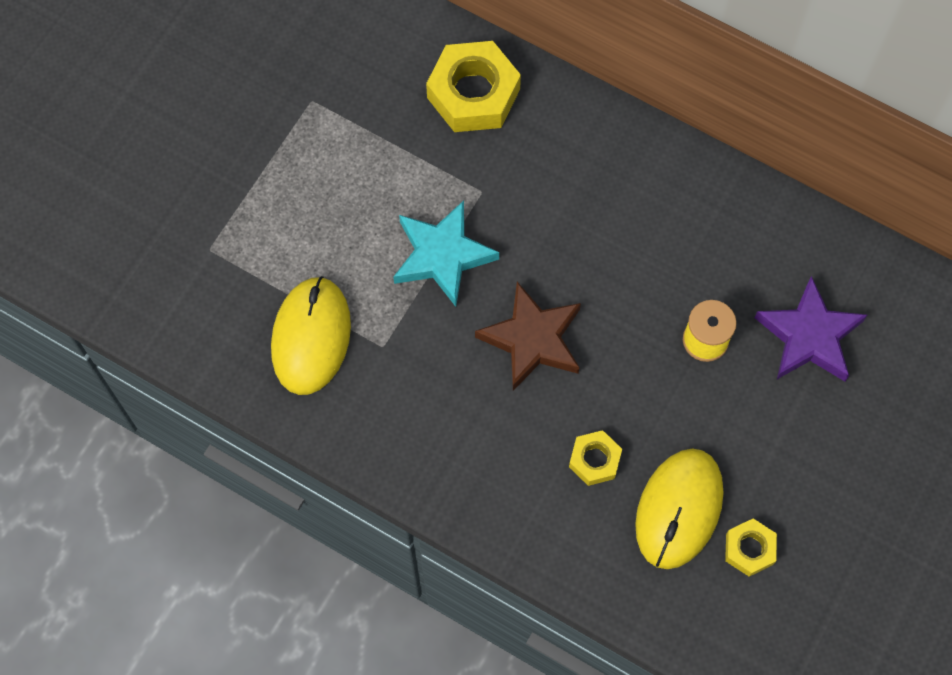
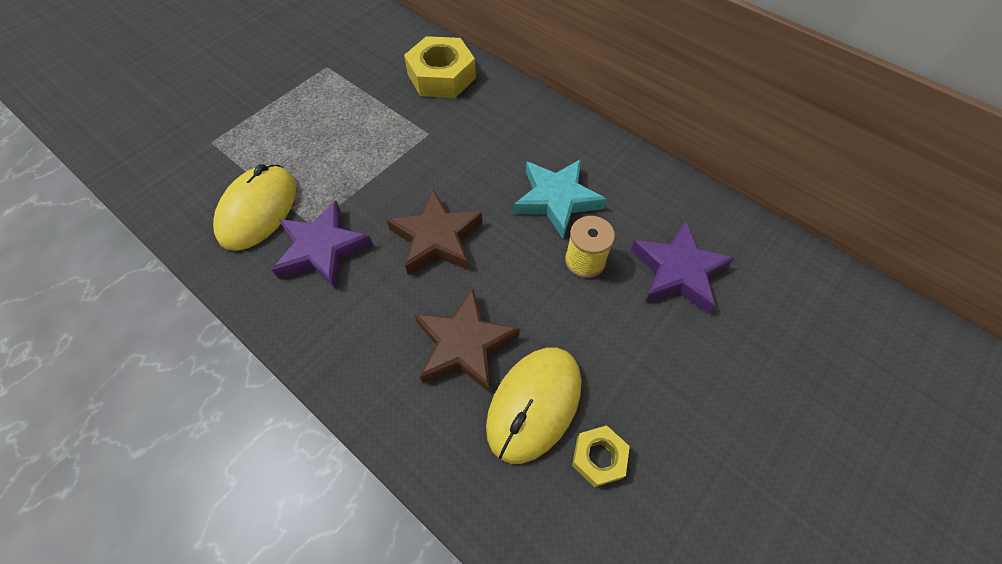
camera: 10 degrees right, 10 degrees down
(406, 375) = (322, 249): none -> purple star
(442, 255) = (384, 170): turquoise star -> turquoise star (557, 200)
(594, 460) = (464, 345): yellow nut -> brown star

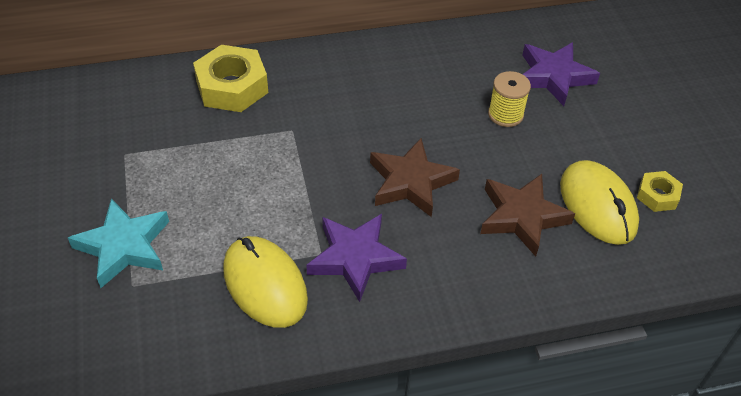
camera: 55 degrees left, 10 degrees down
(557, 200) = (438, 97): turquoise star -> turquoise star (124, 246)

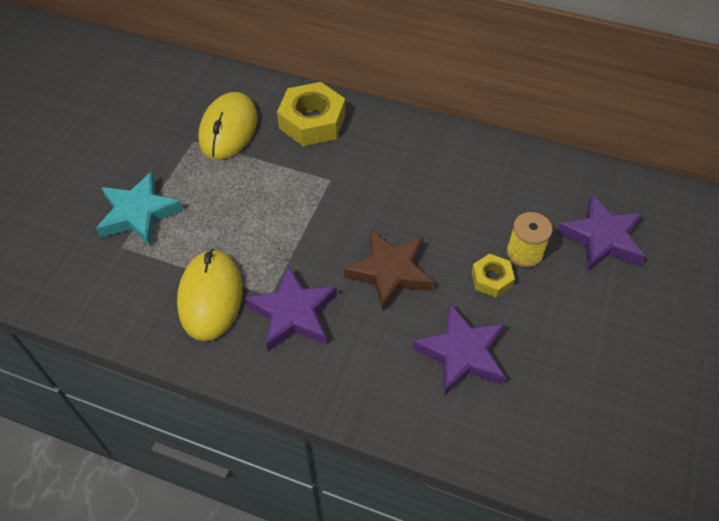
camera: 35 degrees right, 5 degrees up
(522, 217) = (462, 353): brown star -> purple star
(597, 205) = (542, 381): yellow mouse -> yellow mouse (228, 129)
(657, 195) = (610, 403): yellow nut -> yellow nut (491, 279)

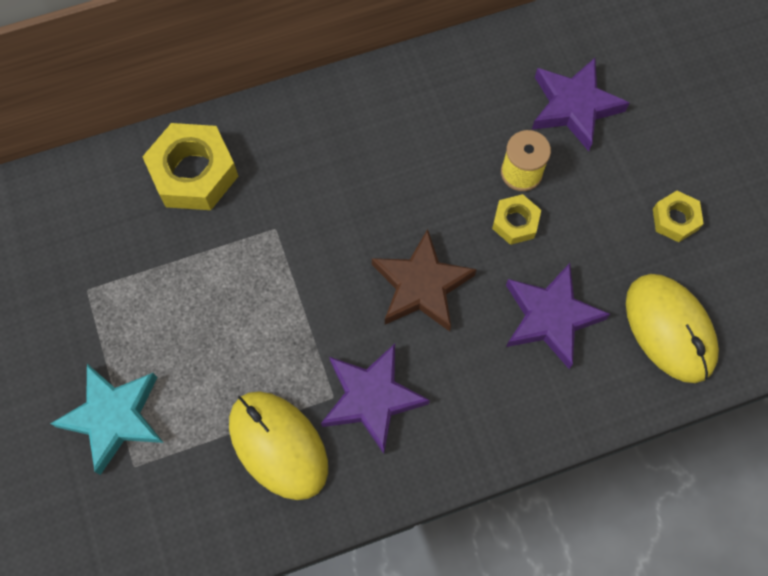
camera: 40 degrees left, 15 degrees up
(228, 129) = (111, 248): yellow mouse -> yellow mouse (670, 329)
(618, 358) = (675, 219): none -> yellow nut

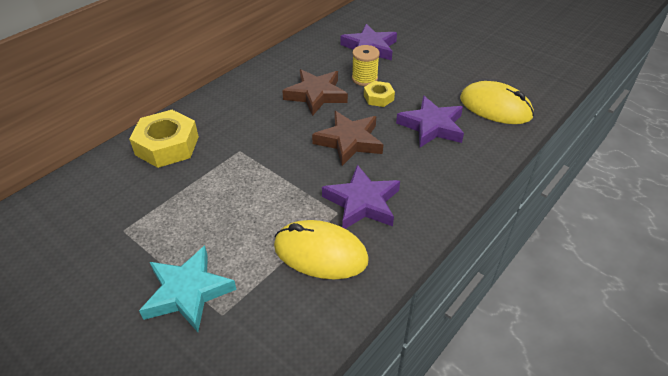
camera: 30 degrees left, 25 degrees down
(432, 172) = (316, 95): none -> brown star
(675, 219) = (456, 68): yellow nut -> none

